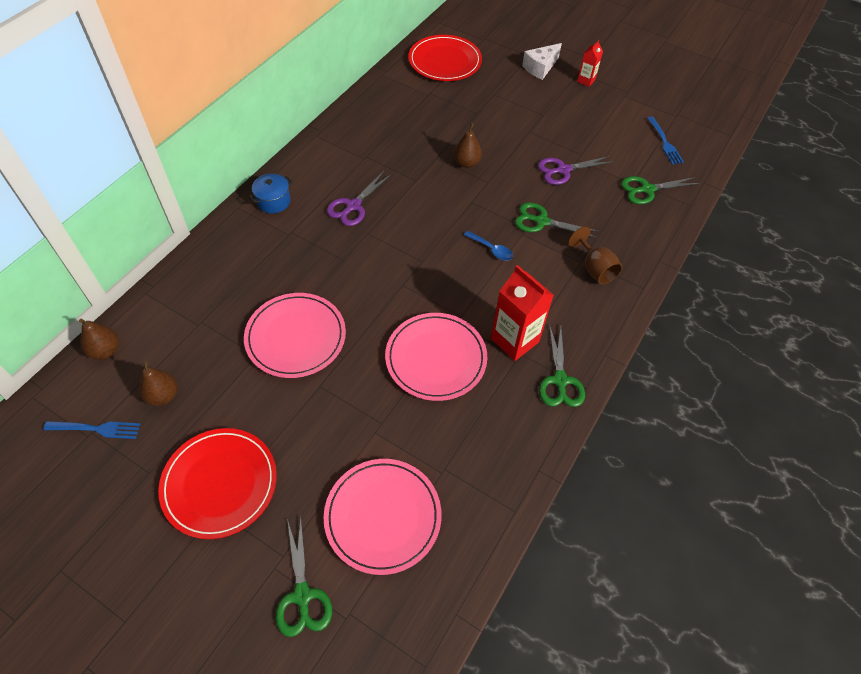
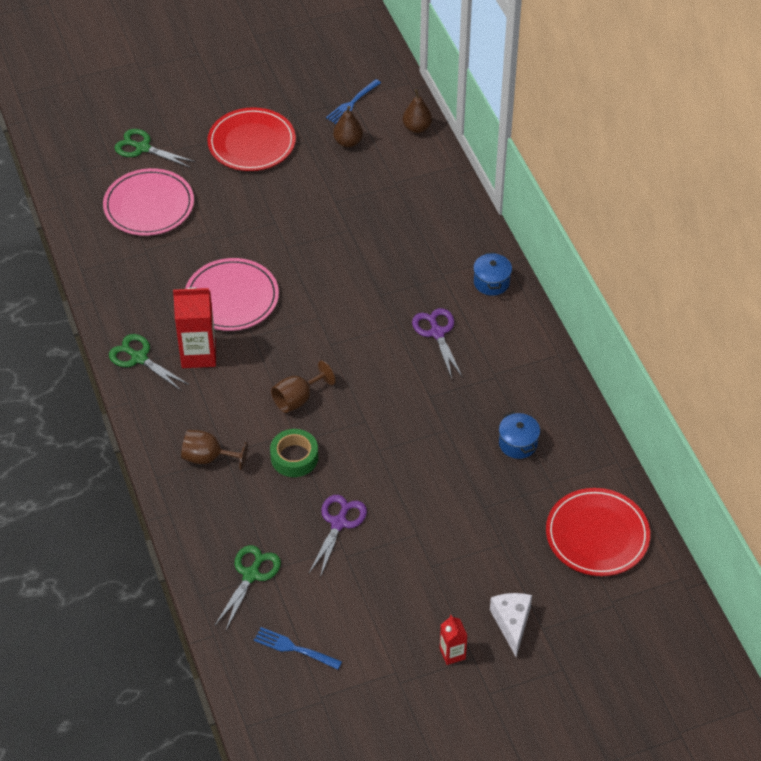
camera: 130 degrees right, 5 degrees down
(296, 337) = (330, 229): pink plate -> none
(412, 120) = (518, 443): none -> blue pot
(466, 163) = (418, 450): brown pear -> none
(491, 249) = (298, 399): blue spoon -> brown goblet
(541, 221) = (294, 457): green scissors -> green tape

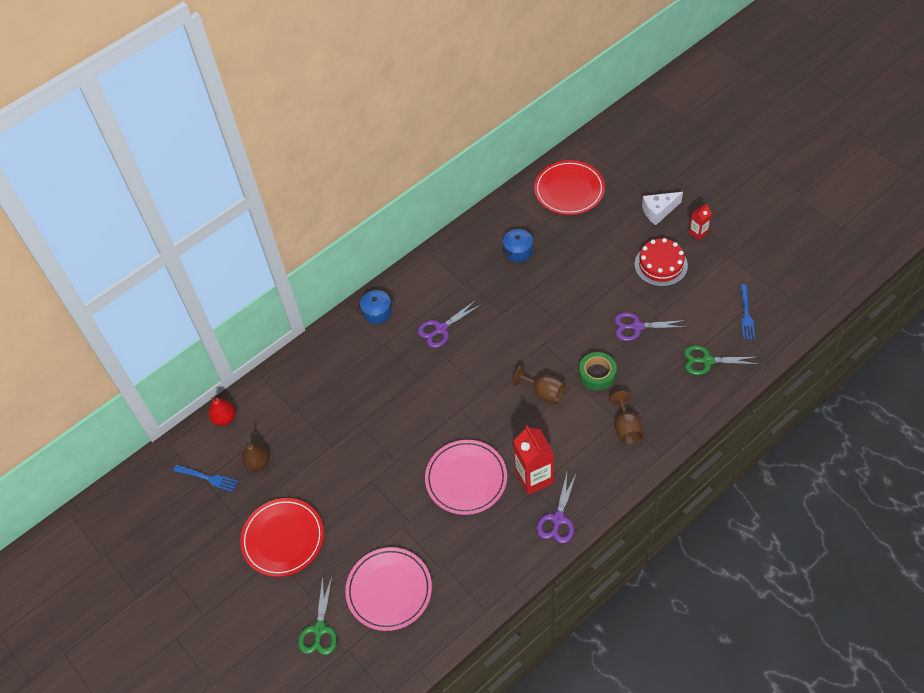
camera: 105 degrees left, 5 degrees up
(138, 358) = (558, 519): green scissors -> purple scissors
(417, 128) = (224, 418): brown pear -> red pear
(420, 587) = (661, 265): none -> red cake

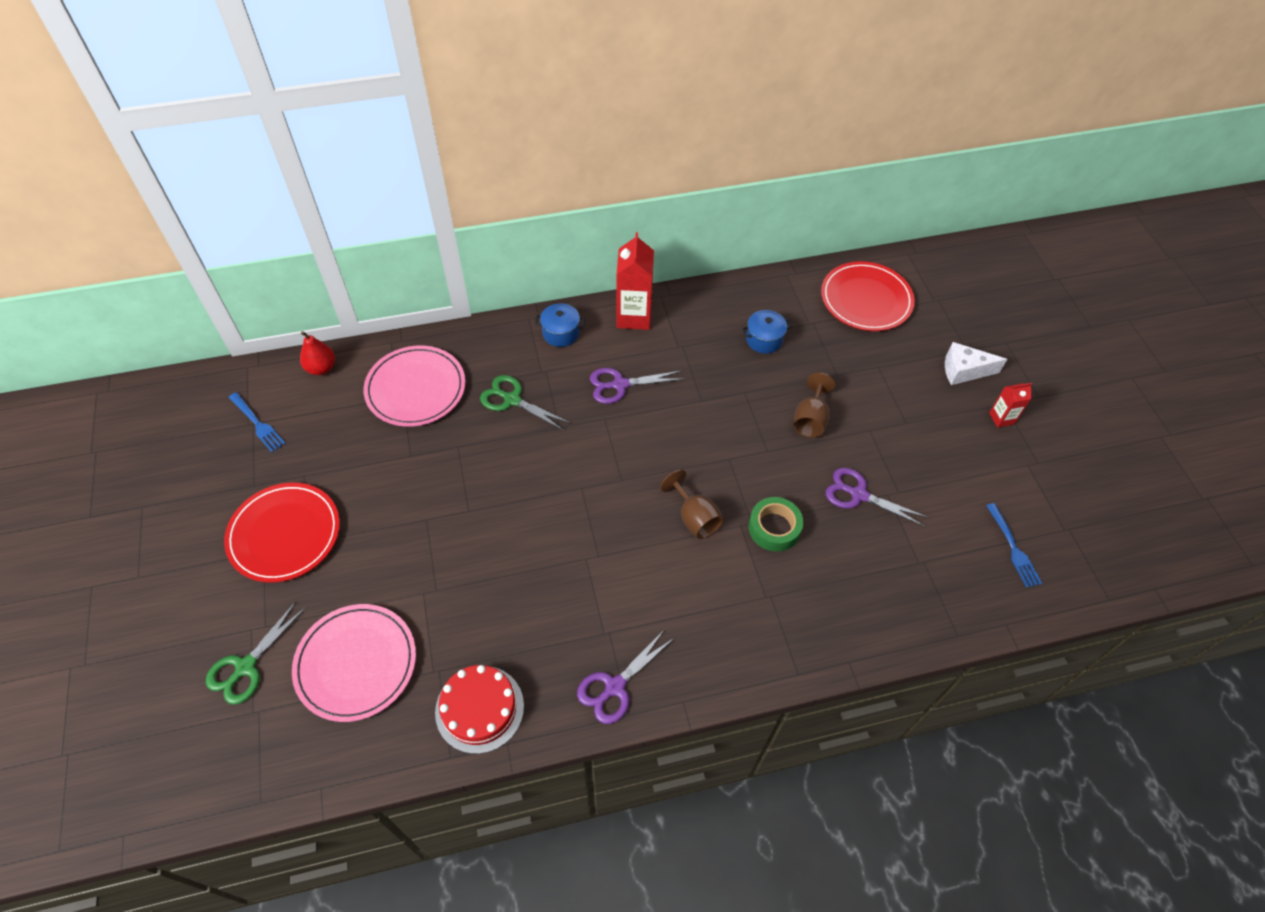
camera: 20 degrees right, 0 degrees up
(258, 463) = (320, 434): brown pear -> none
(466, 478) = (535, 574): pink plate -> pink plate (416, 388)
(534, 477) = (618, 616): red carton -> red carton (633, 316)
(626, 428) = (772, 615): brown goblet -> brown goblet (810, 419)
(661, 265) = (931, 434): red cake -> red cake (479, 708)
(706, 361) = (927, 581): green scissors -> green scissors (511, 399)
(746, 314) = (1013, 547): blue fork -> blue fork turned 45 degrees counterclockwise

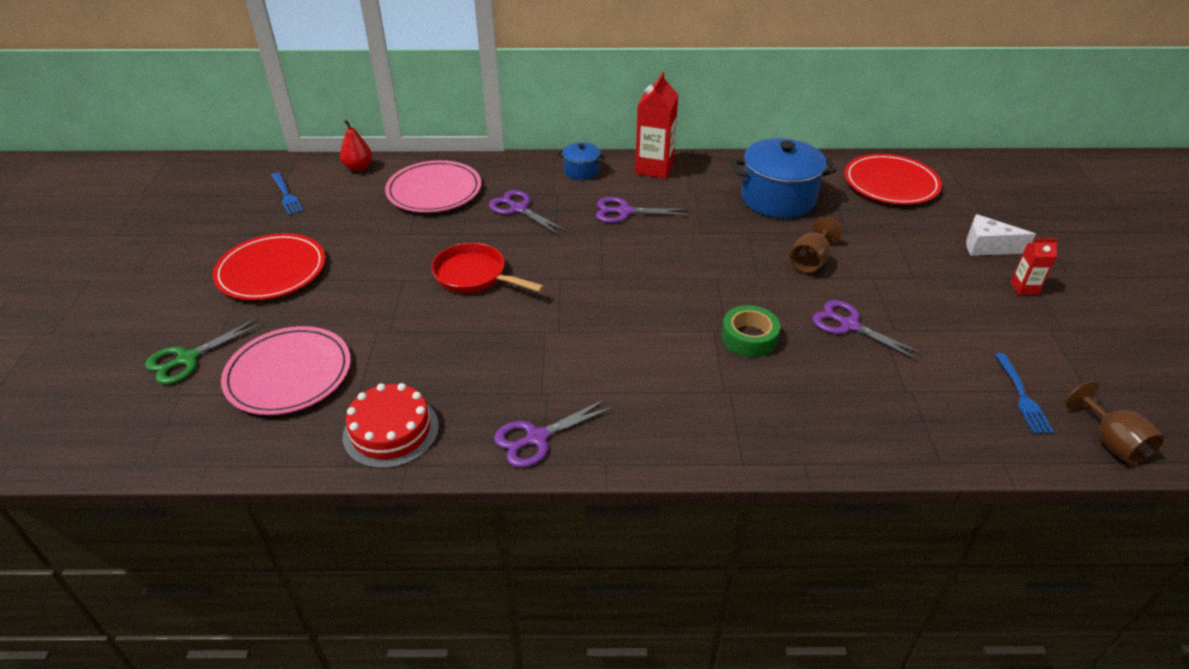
camera: 15 degrees right, 15 degrees down
(496, 500) = (474, 276): none -> red pan
(511, 399) = (518, 209): green scissors -> purple scissors
(694, 518) = (667, 317): brown goblet -> brown goblet (1111, 442)
(764, 340) = (777, 199): blue pot -> blue pot, size x2.00

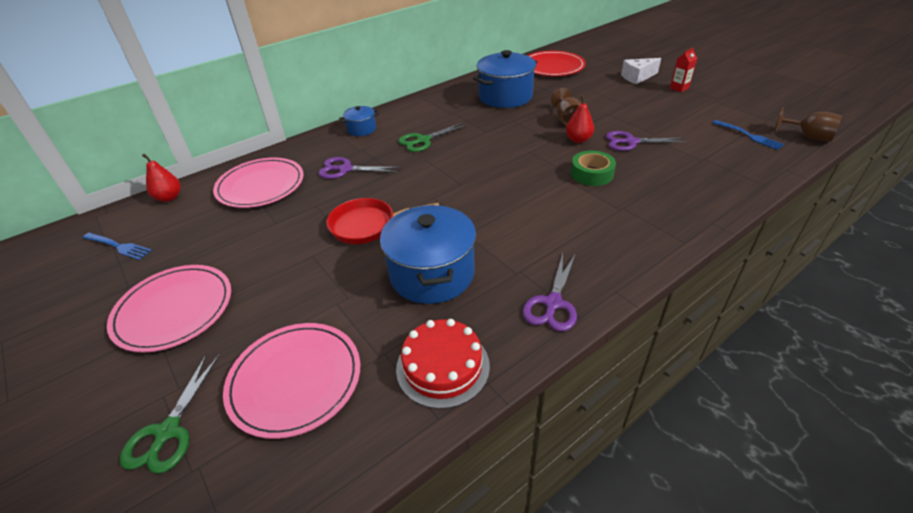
camera: 35 degrees left, 0 degrees up
(271, 270) = (174, 310): red plate -> pink plate
(472, 351) = (432, 274): none -> blue pot
(624, 212) = (423, 140): purple scissors -> green scissors
(654, 168) = (409, 109): red carton -> none
(790, 291) = (578, 139): none -> red pear

